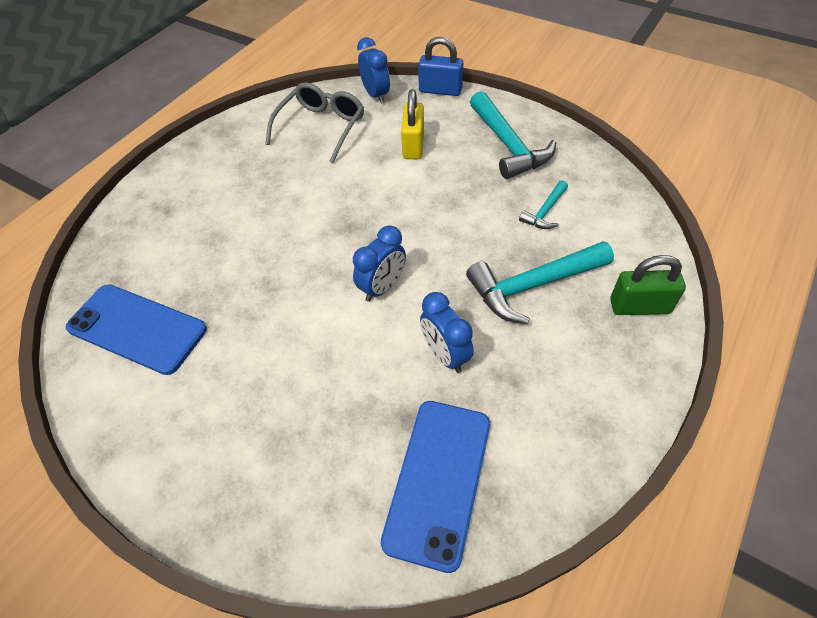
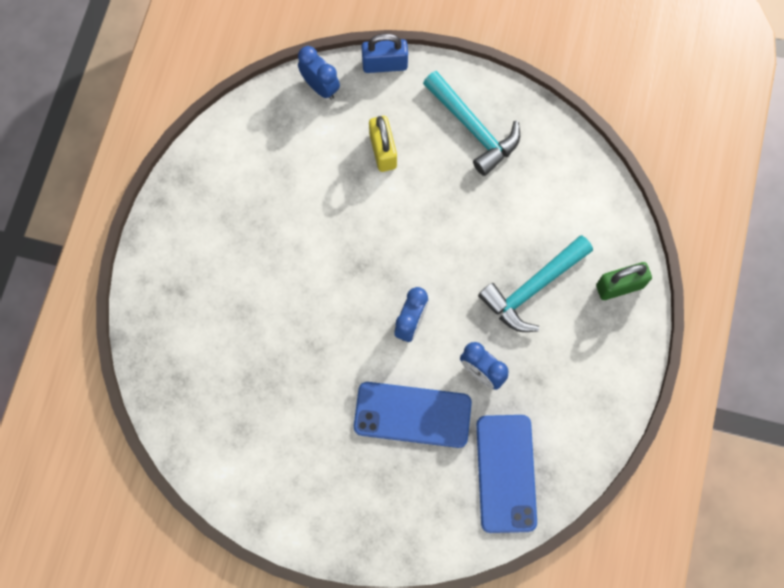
camera: 20 degrees left, 20 degrees up
(137, 328) = (223, 418): blue phone -> blue phone (412, 415)
(321, 127) = (282, 148): grey glasses -> none
(545, 212) = (525, 205): turquoise hammer -> none

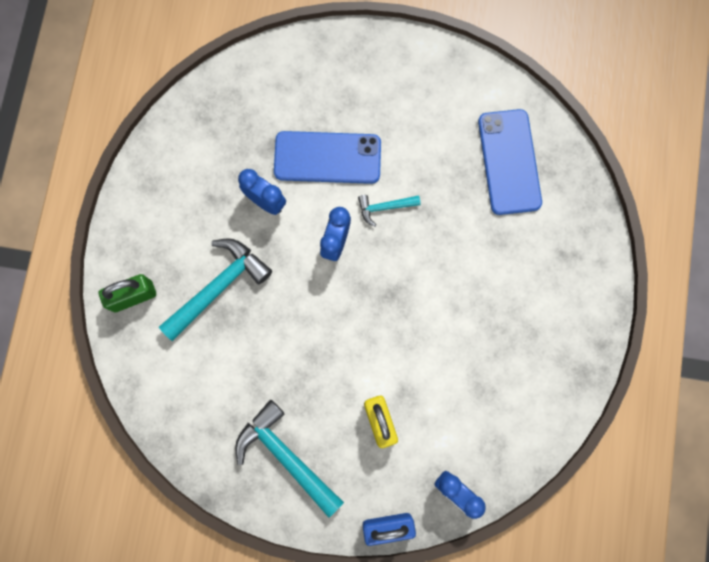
camera: 175 degrees right, 5 degrees up
(357, 355) = (384, 207): none -> turquoise hammer
(506, 473) = (239, 114): blue phone -> blue phone (509, 162)

